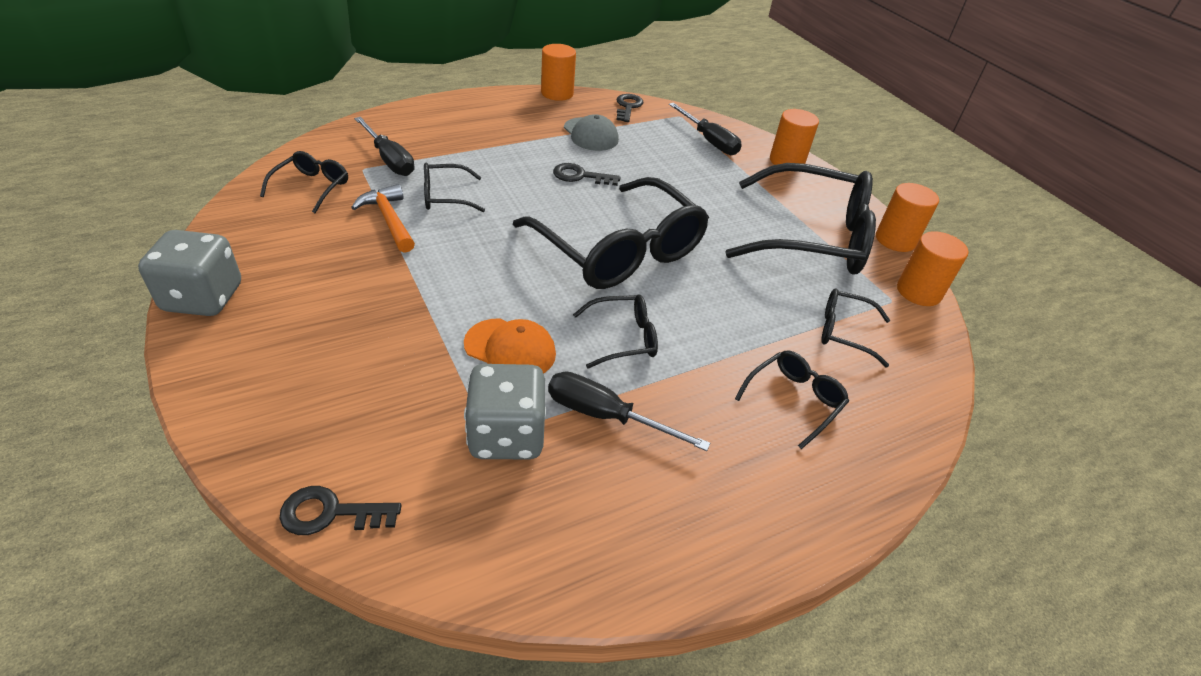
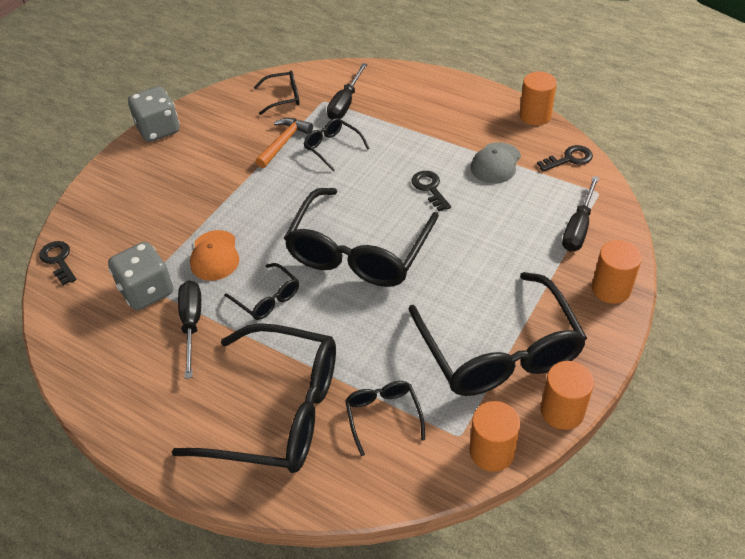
camera: 65 degrees right, 5 degrees up
(794, 400) = (278, 411): black glasses -> black glasses, size x2.21

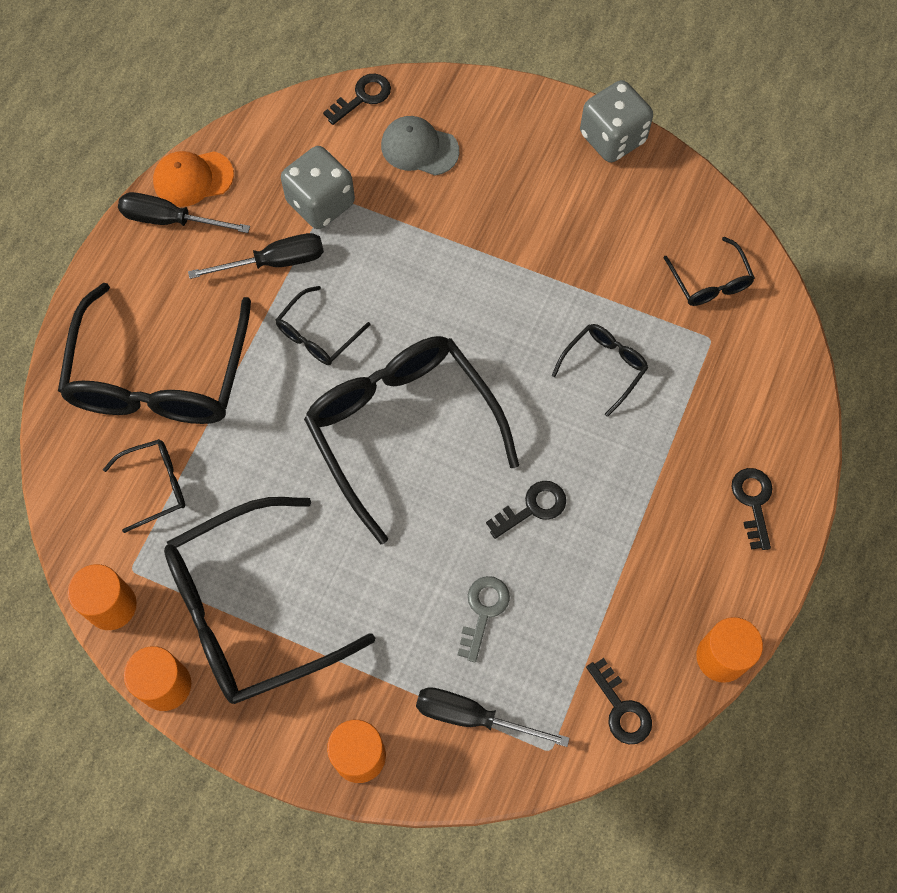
camera: 80 degrees right, 20 degrees up
(214, 256) = (382, 262): orange cap -> orange cap (193, 179)
(284, 142) = (607, 301): orange hammer -> none
(345, 103) = (709, 370): black screwdriver -> black screwdriver (170, 220)
(359, 252) = (402, 429): black glasses -> black glasses turned 45 degrees clockwise
(436, 94) = (753, 502): none -> black key
(496, 163) = (597, 598): grey cap -> grey cap (419, 148)
(503, 217) = (483, 611): none -> grey key

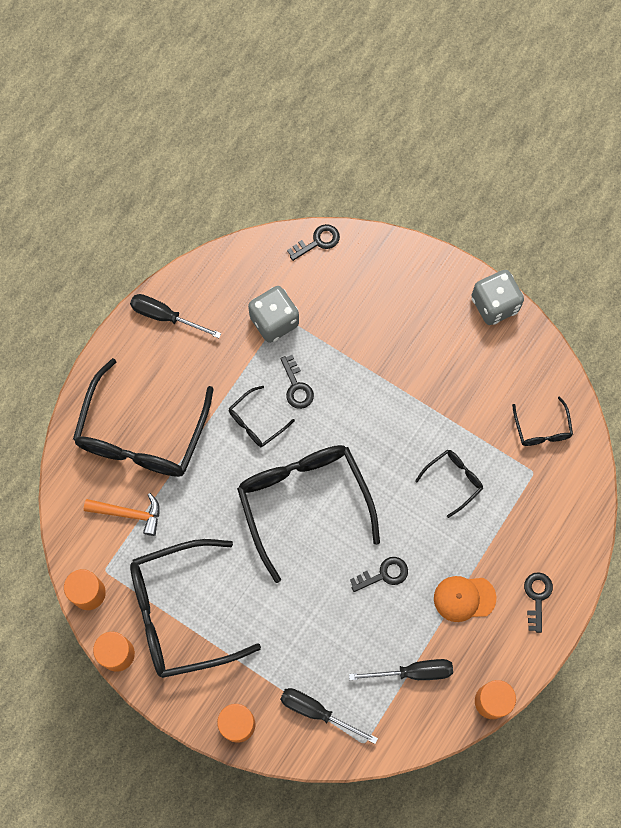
camera: 10 degrees right, 5 degrees up
(155, 486) = (129, 513): black glasses -> orange hammer
(193, 179) = (185, 287): orange cap -> orange cap (464, 598)
(275, 262) = (234, 361): black screwdriver -> black screwdriver (413, 672)
(419, 148) = (352, 289): grey cap -> none
(483, 611) = (337, 641): grey key -> none
(621, 709) = (417, 724): black key -> black key (296, 387)

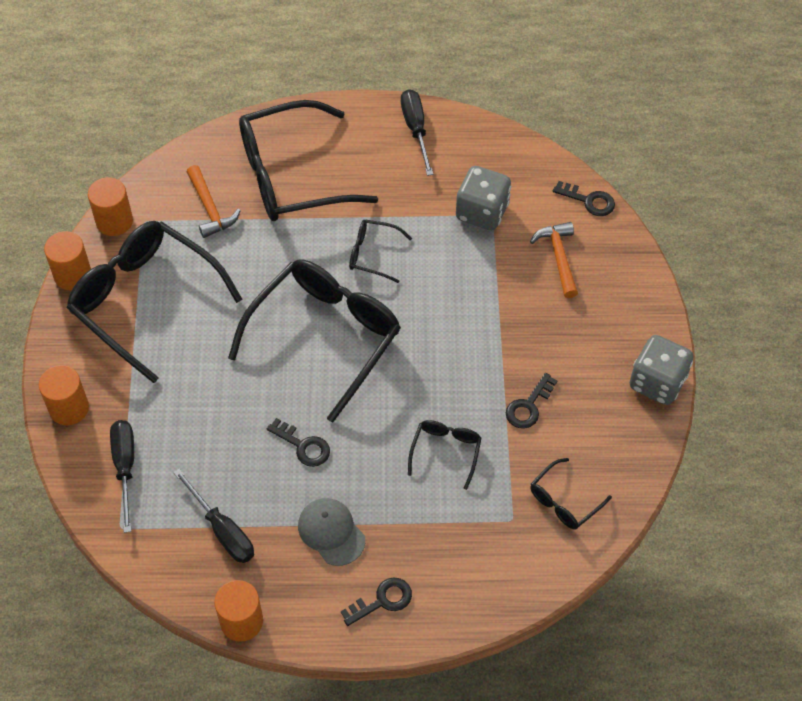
camera: 55 degrees right, 15 degrees down
(296, 387) = (433, 266): black key -> black key (528, 406)
(351, 296) = (558, 257): none -> orange hammer
(453, 480) = (446, 451): black glasses -> black glasses turned 90 degrees counterclockwise
(464, 598) = (331, 532): orange cap -> grey cap

